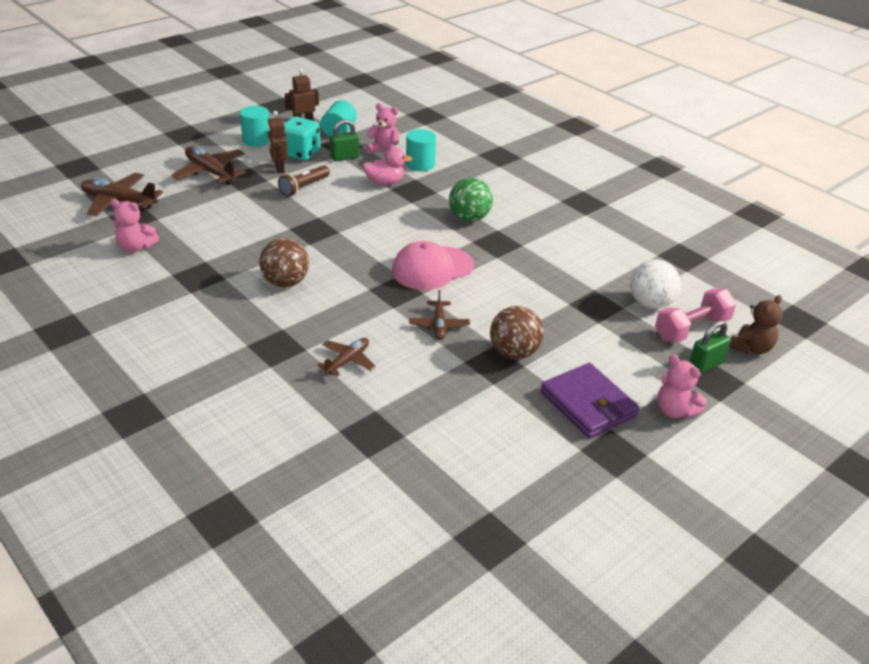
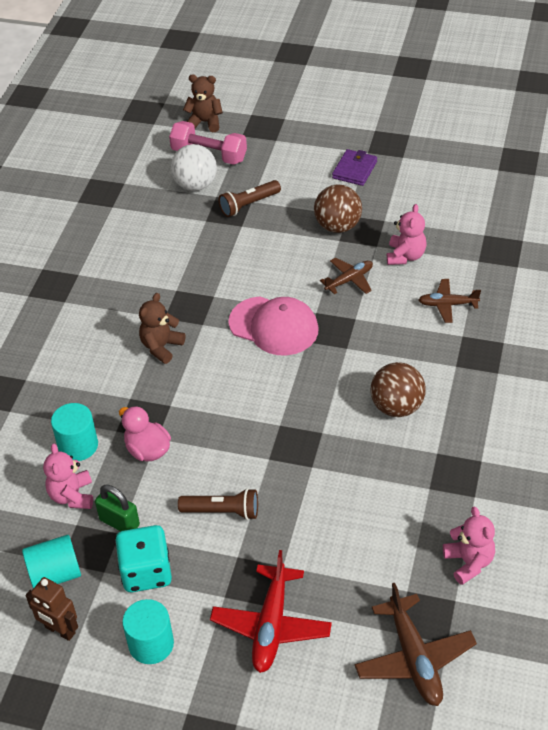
camera: 120 degrees left, 10 degrees up
(210, 172) = (271, 625): brown plane -> red plane
(279, 168) = (201, 565): brown robot -> none
(469, 218) = (161, 347): green ball -> brown teddy bear
(588, 404) = (354, 170): purple wallet -> purple wallet, size x0.64
(594, 319) = (249, 205): none -> brown flashlight
(674, 411) = (317, 133): pink teddy bear -> pink teddy bear (405, 256)
(705, 364) = (249, 135): green padlock -> none

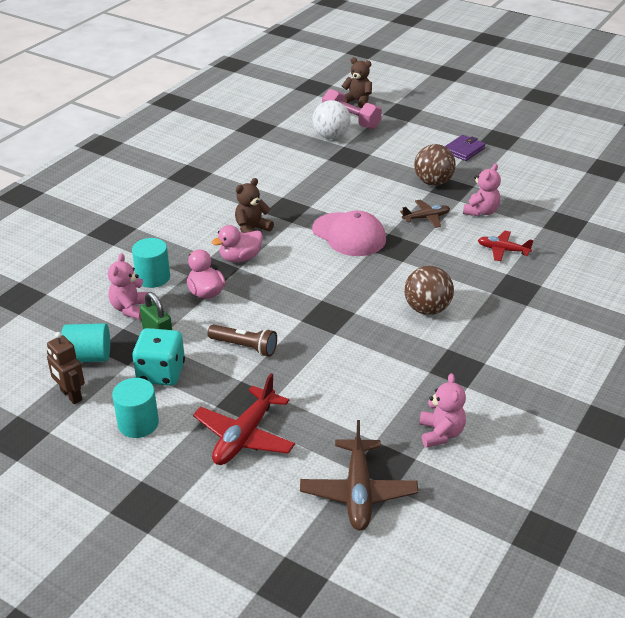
camera: 15 degrees right, 10 degrees down
(165, 391) = (240, 258): none -> pink duck
(249, 205) = (367, 156): brown flashlight -> none
(447, 304) = (502, 250): brown plane -> red plane

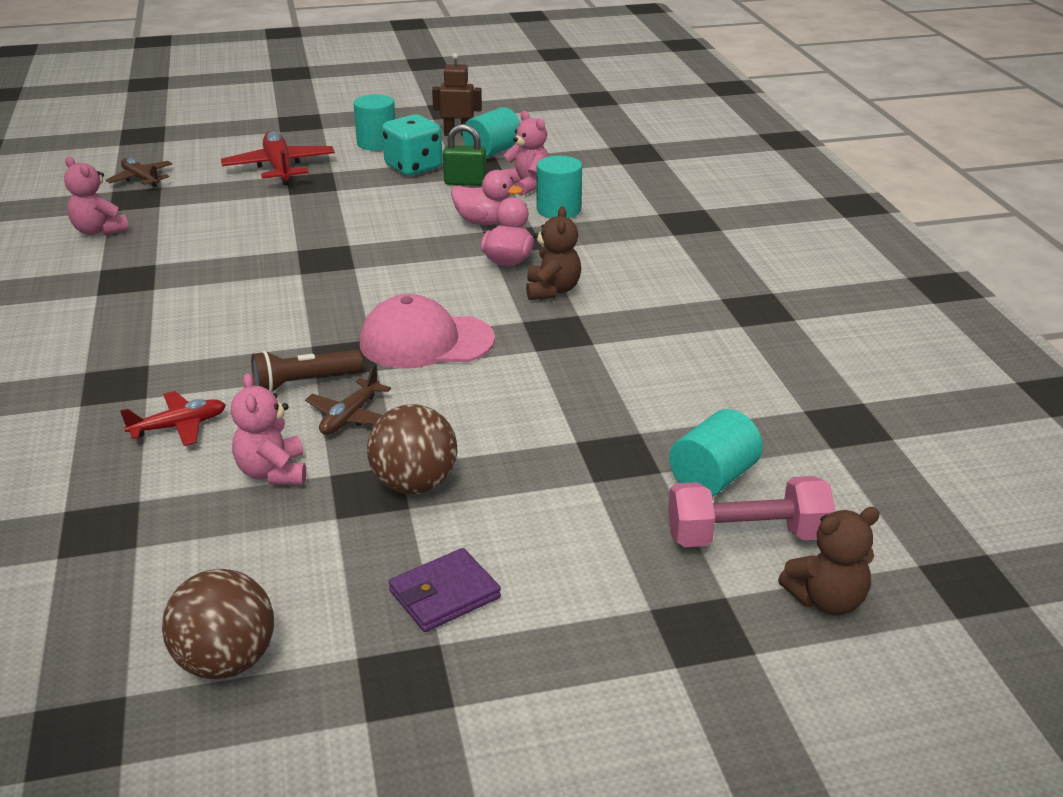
camera: 135 degrees right, 5 degrees down
(244, 347) = (371, 207): brown flashlight -> brown flashlight (304, 383)
(331, 136) = (713, 478): white ball -> turquoise cylinder
(358, 492) = (141, 179): brown plane -> brown plane, size x0.61
(427, 309) = (217, 311): brown ball -> brown ball (226, 662)
(463, 150) = (444, 594): purple wallet -> purple wallet turned 60 degrees clockwise

